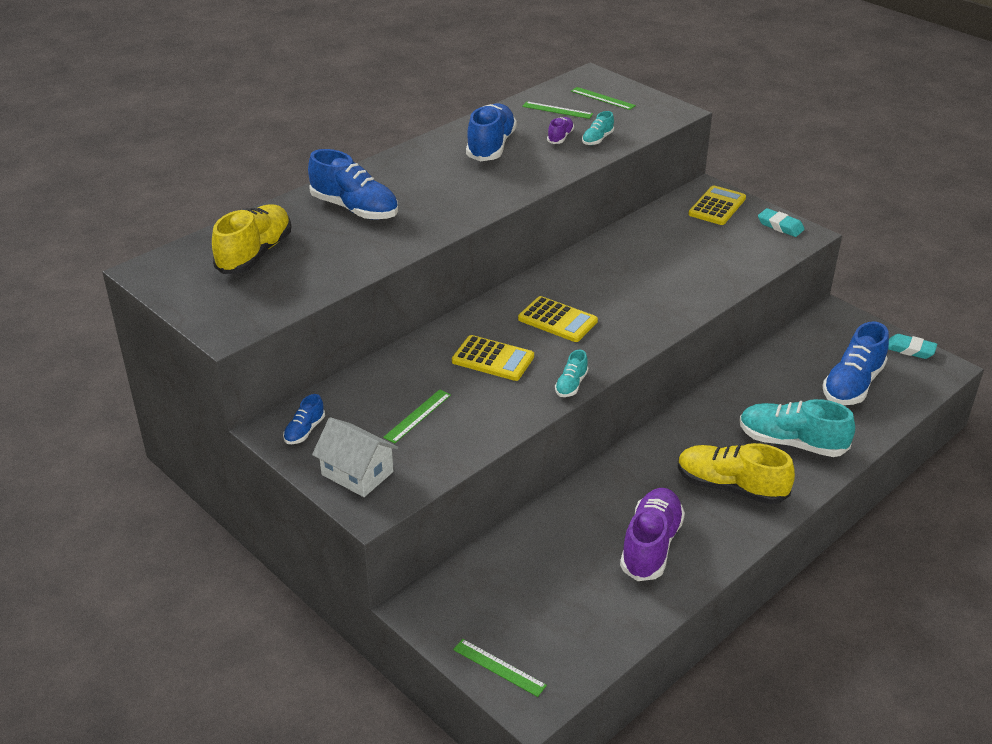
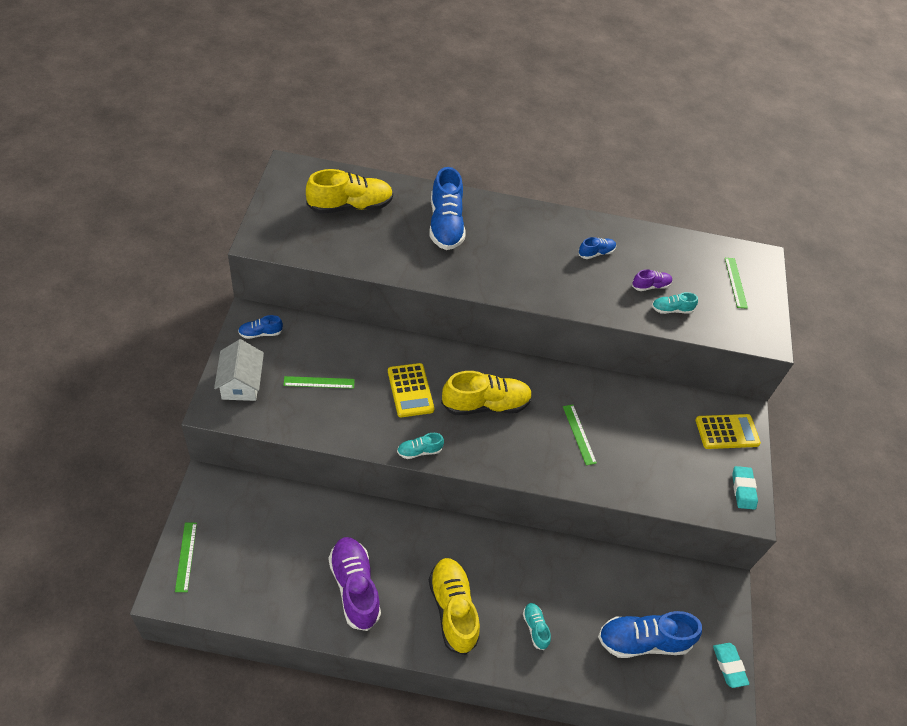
camera: 45 degrees right, 15 degrees up
(491, 146) = (596, 253): blue shoe -> blue shoe, size x0.49
(557, 110) = (688, 264): green ruler -> green ruler (579, 434)
(557, 320) = (485, 404): yellow calculator -> yellow shoe
(651, 546) = (354, 587): purple shoe -> purple shoe turned 90 degrees counterclockwise
(791, 443) = (535, 628): turquoise shoe -> turquoise shoe, size x0.49

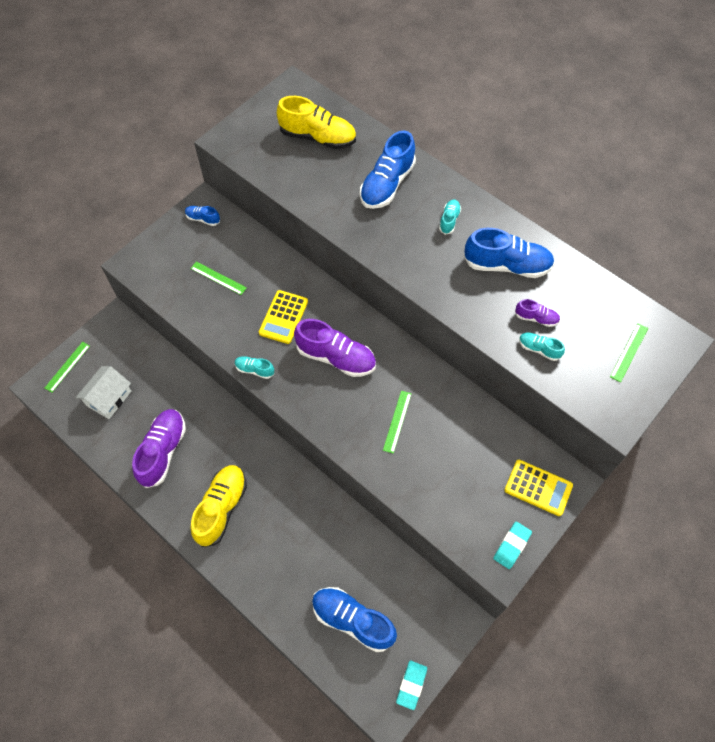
camera: 40 degrees right, 10 degrees up
(241, 383) = (162, 252): white house -> white house (109, 398)
(485, 404) = (336, 357): yellow shoe -> purple shoe
(535, 628) = (273, 559): turquoise shoe -> turquoise shoe (449, 220)
(596, 253) = (507, 265): blue shoe -> blue shoe, size x2.05

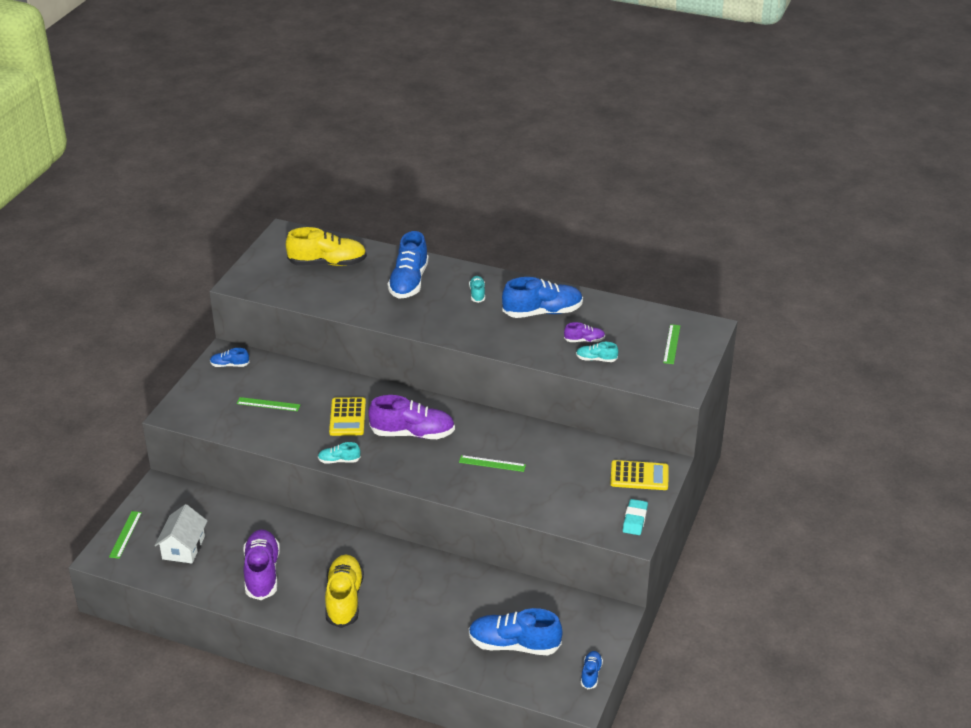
camera: 20 degrees left, 25 degrees down
(397, 421) = (492, 463): green ruler -> green ruler turned 75 degrees counterclockwise
(411, 685) = (591, 674): turquoise eraser -> blue shoe

